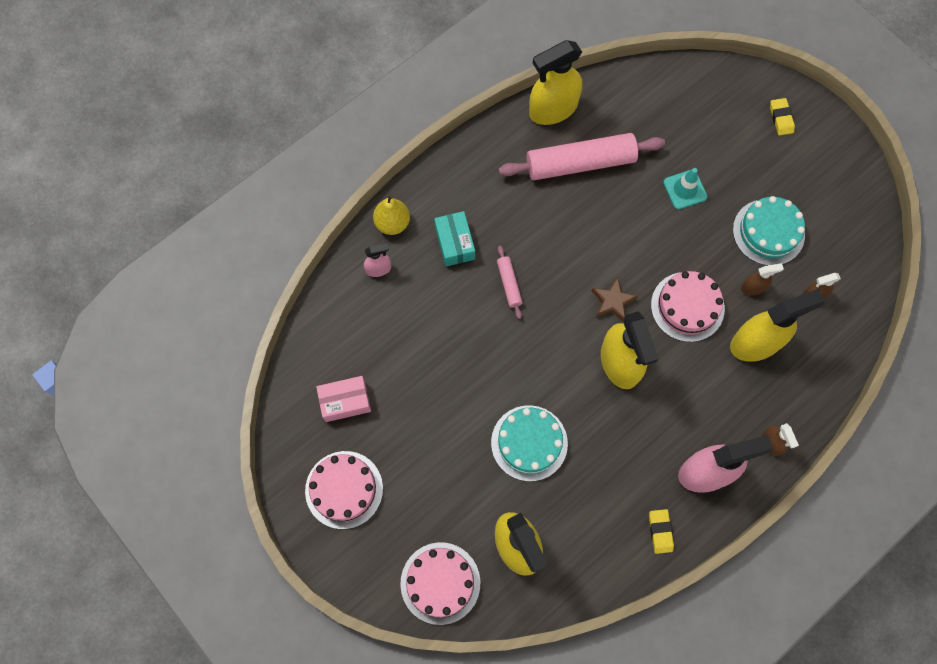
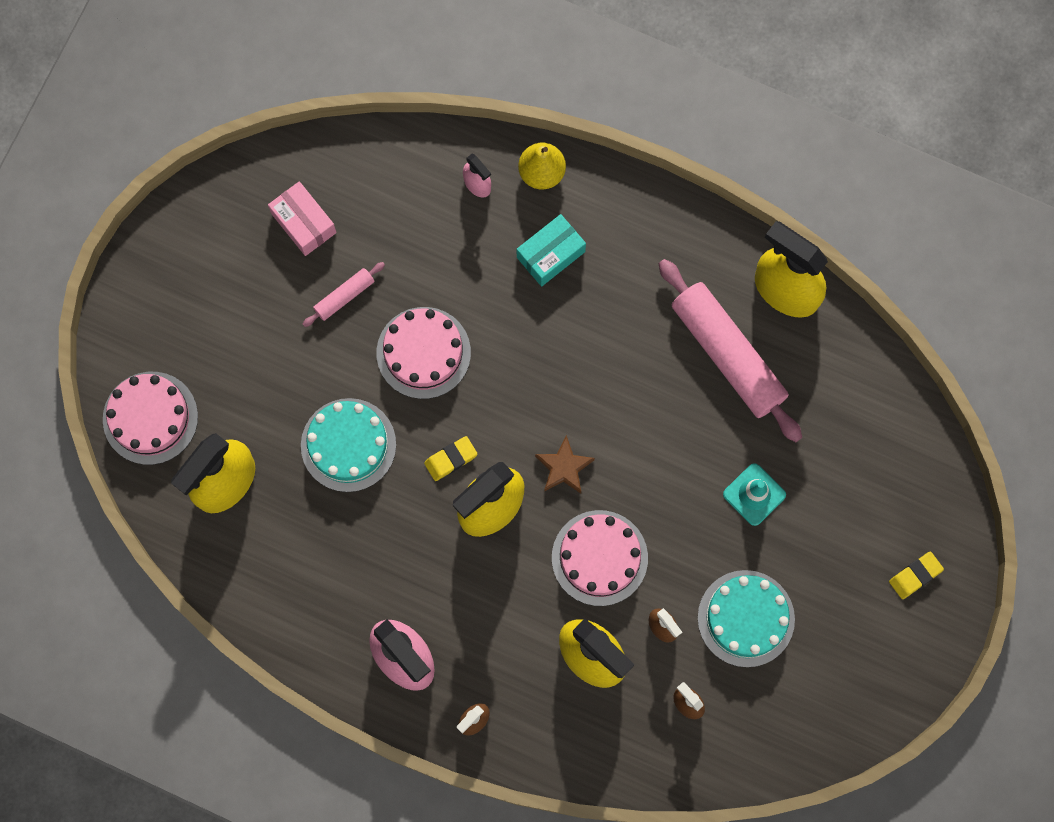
camera: 65 degrees right, 5 degrees up
(344, 489) = (205, 269): pink cake -> pink cake (423, 353)
(509, 284) = (529, 339): pink rolling pin -> pink rolling pin (344, 296)
(660, 531) = (312, 633): yellow eraser -> yellow eraser (450, 459)

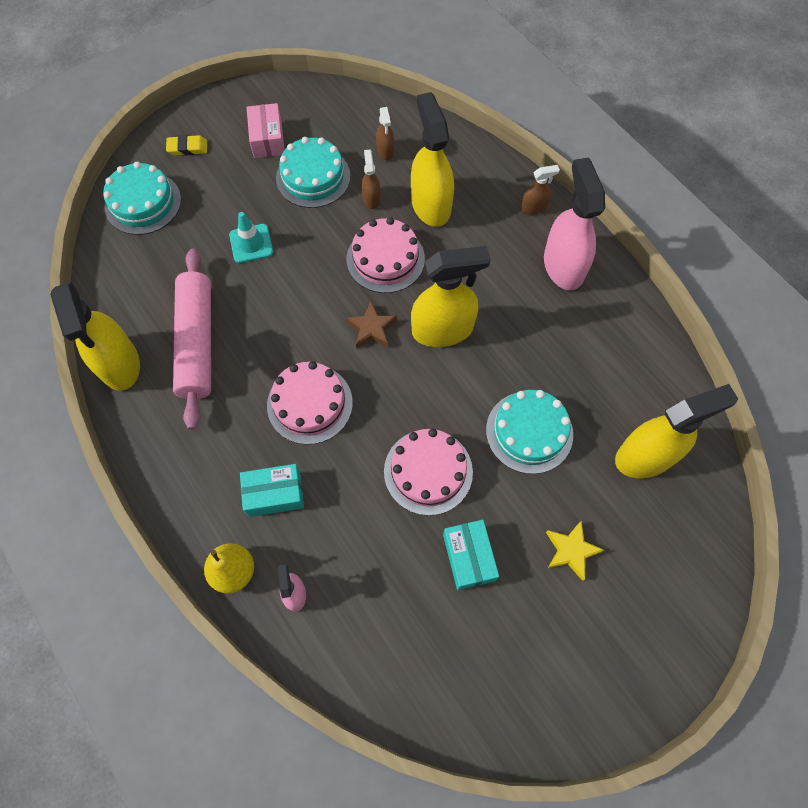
camera: 150 degrees left, 10 degrees down
(150, 418) = (691, 544): pink cake -> pink cake (309, 404)
(256, 352) = (571, 551): none -> yellow star
(304, 223) = (470, 649): pink box -> pink box (267, 139)
(344, 296) = (469, 557): pink rolling pin -> turquoise box
(450, 459) = (453, 379): yellow eraser -> none
(907, 477) = (143, 203): none -> turquoise cake

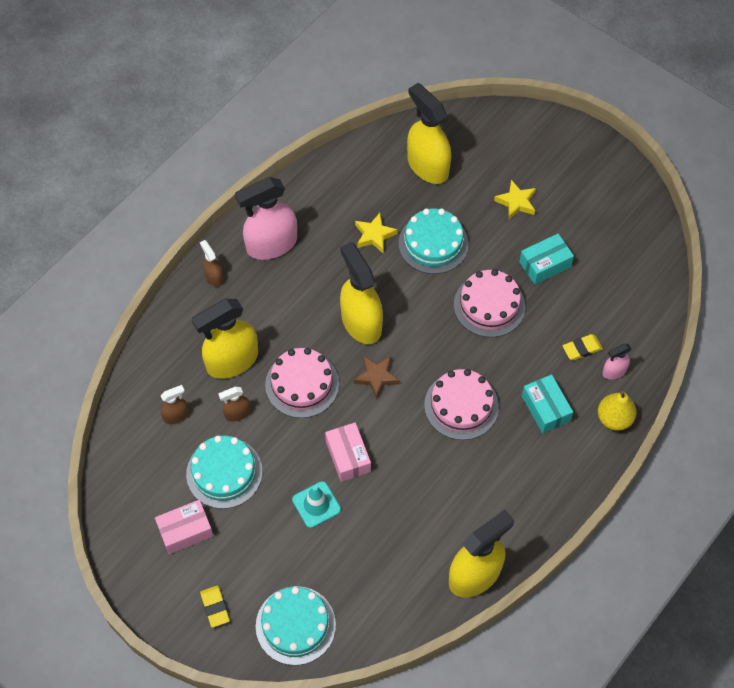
camera: 105 degrees left, 5 degrees down
(197, 342) = (433, 515): pink rolling pin -> none
(291, 281) = (348, 456): none -> pink box
(337, 564) = (582, 349): none -> yellow eraser
(554, 370) = (374, 235): none -> yellow star

